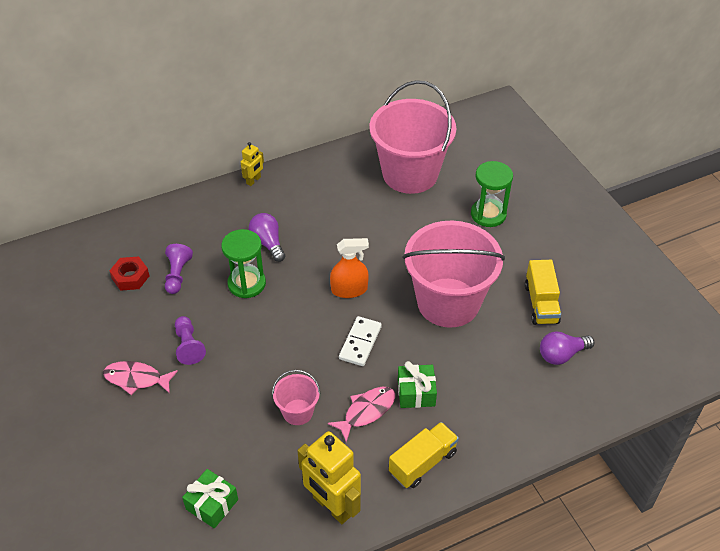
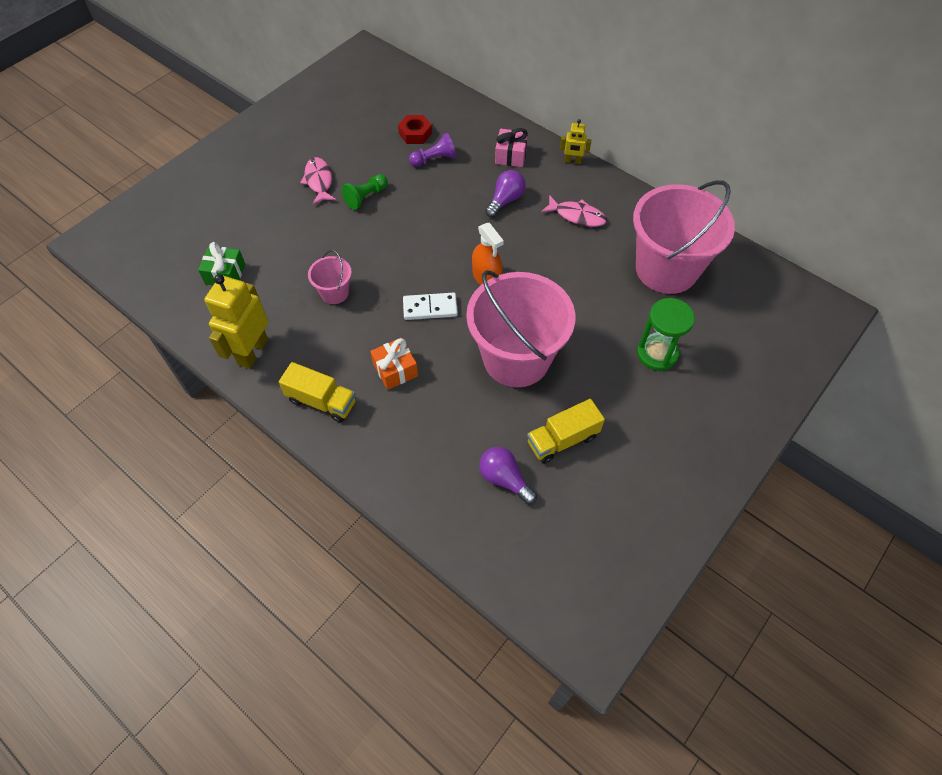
camera: 65 degrees right, 10 degrees up
(188, 346) = (366, 197): purple pawn -> green pawn
(215, 218) = (511, 155): none -> pink gift
(247, 284) = (451, 205): green hourglass -> none
(366, 411) = (357, 340): pink fish -> pink fish (577, 216)
(416, 393) = (395, 370): green gift -> orange gift

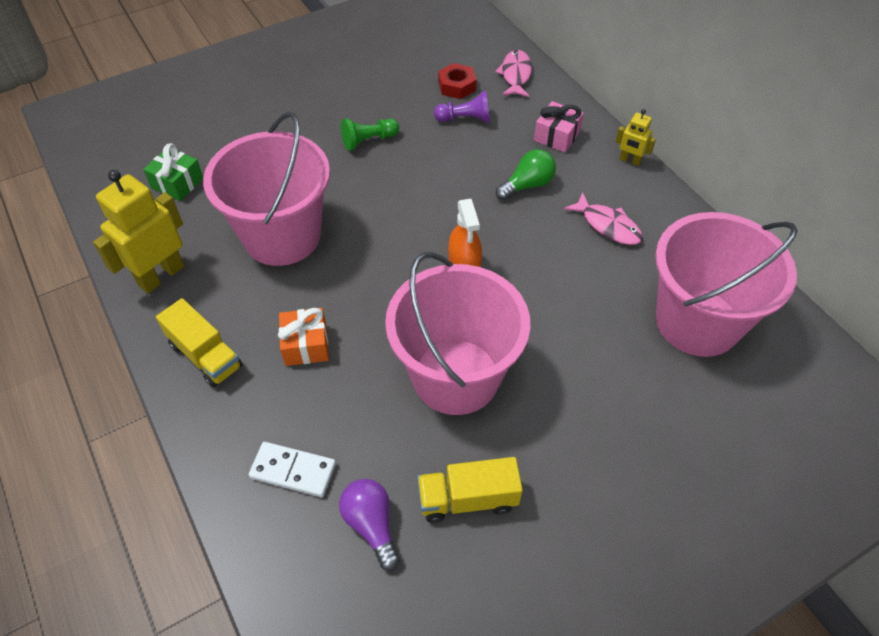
camera: 20 degrees right, 5 degrees down
(319, 181) = (326, 111): pink fish -> pink fish (515, 75)
(334, 293) = (282, 236): pink bucket -> pink bucket, size x2.25
(430, 308) = (381, 284): white domino -> white domino (293, 471)
(505, 200) = (527, 185): purple light bulb -> green light bulb
(657, 353) = (640, 426): green hourglass -> none

